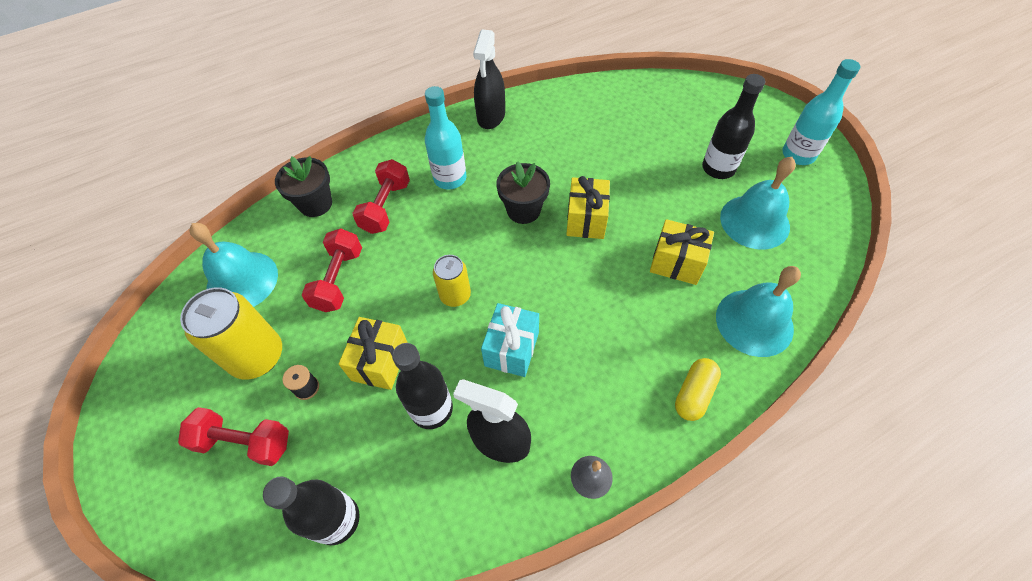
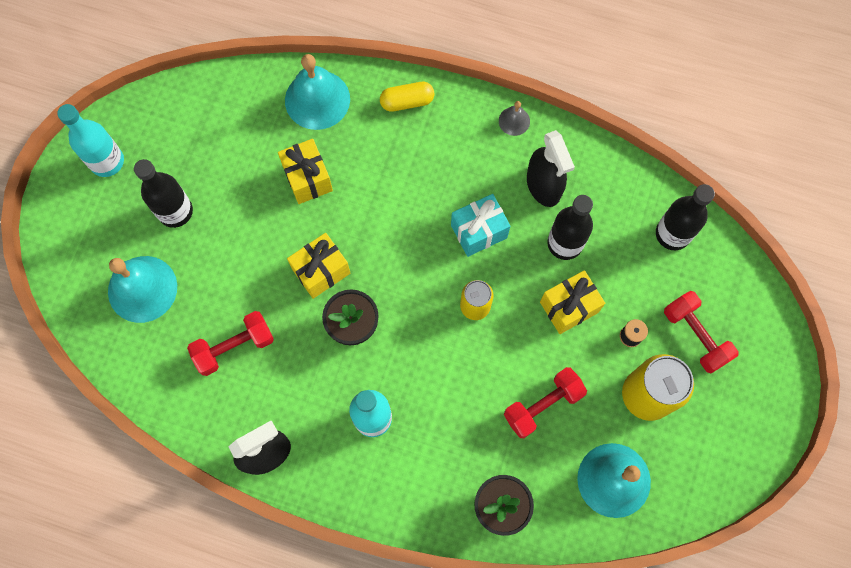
camera: 135 degrees left, 15 degrees up
(386, 207) = (449, 442): red dumbbell -> red dumbbell (234, 347)
(754, 221) = (217, 151): turquoise bell -> turquoise bell (142, 289)

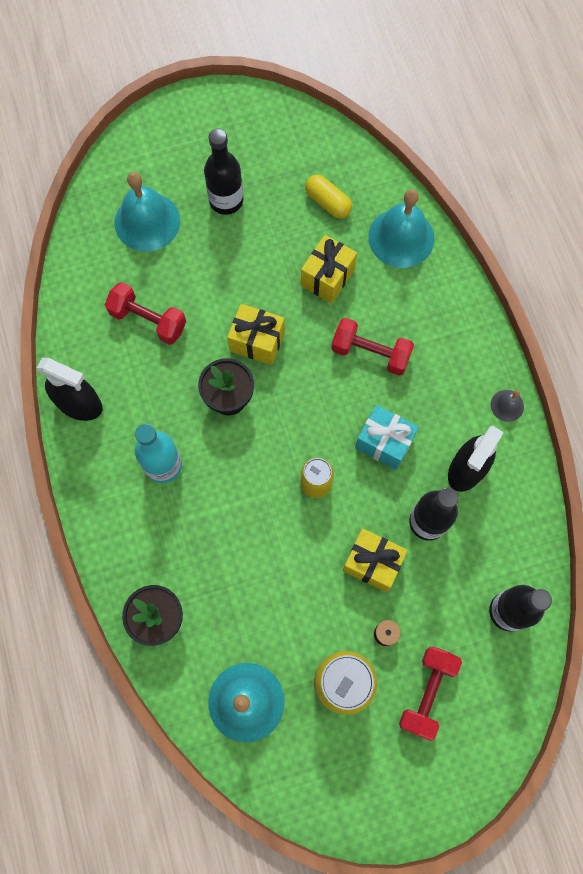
camera: 55 degrees right, 0 degrees up
(107, 161) = (230, 124): turquoise bottle -> none
(407, 102) = (455, 307): yellow capsule -> yellow capsule (328, 202)
(543, 405) = (269, 597): red dumbbell -> red dumbbell (370, 353)

